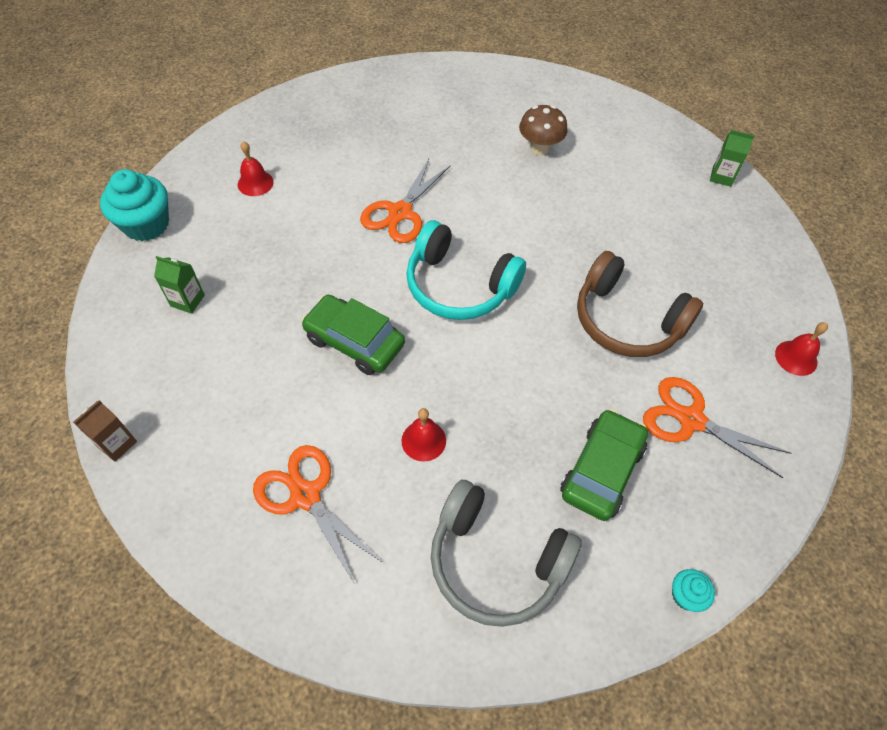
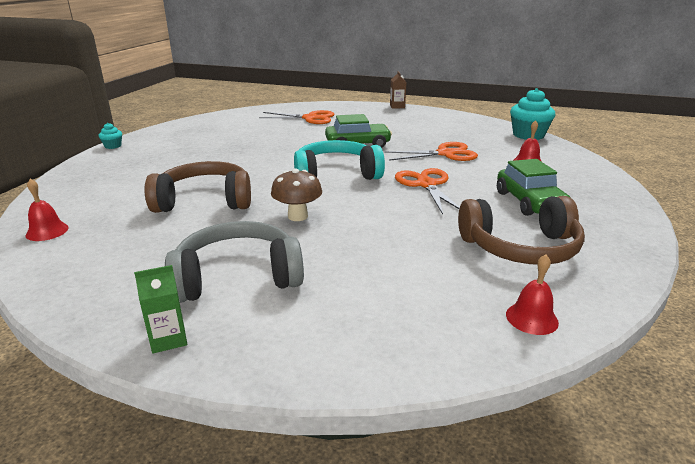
camera: 140 degrees right, 30 degrees down
(187, 300) = (453, 129): green carton -> none
(423, 440) = (280, 137): red bell -> red bell (531, 318)
(445, 113) = (520, 248): none -> brown headphones
(496, 562) = (212, 129): grey headphones -> grey headphones (237, 277)
(539, 148) = (399, 264): brown mushroom -> brown mushroom (297, 216)
(602, 470) = (179, 156): green car -> green car (529, 202)
(691, 420) = (131, 183): orange scissors -> orange scissors (445, 154)

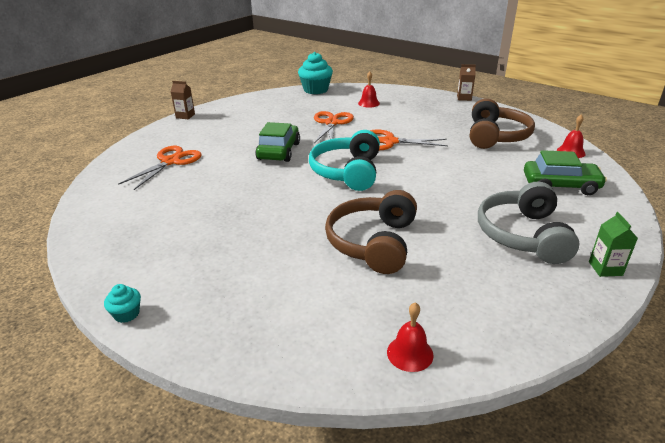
camera: 70 degrees left, 5 degrees up
(297, 216) = (426, 199): brown mushroom -> none
(529, 202) = (434, 119): green car -> green car (560, 185)
(644, 215) = (464, 98): none -> brown carton

